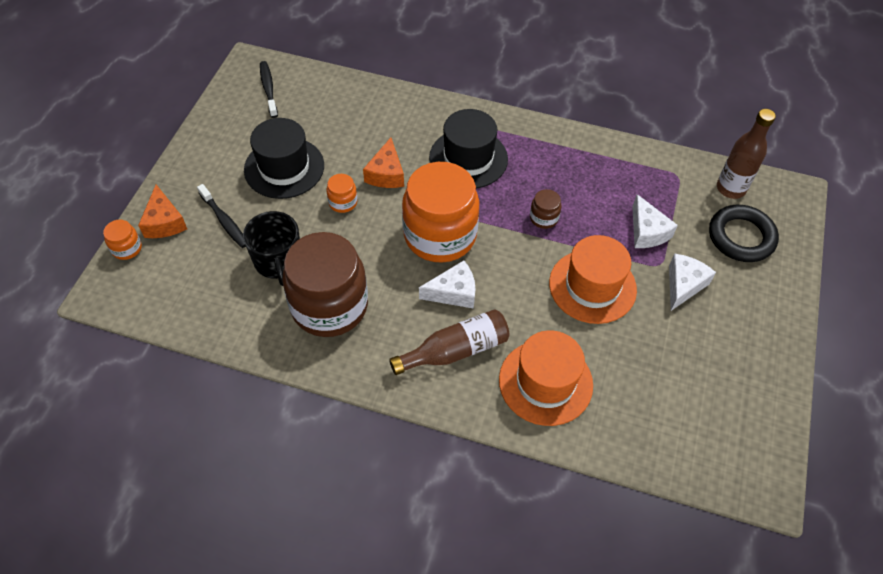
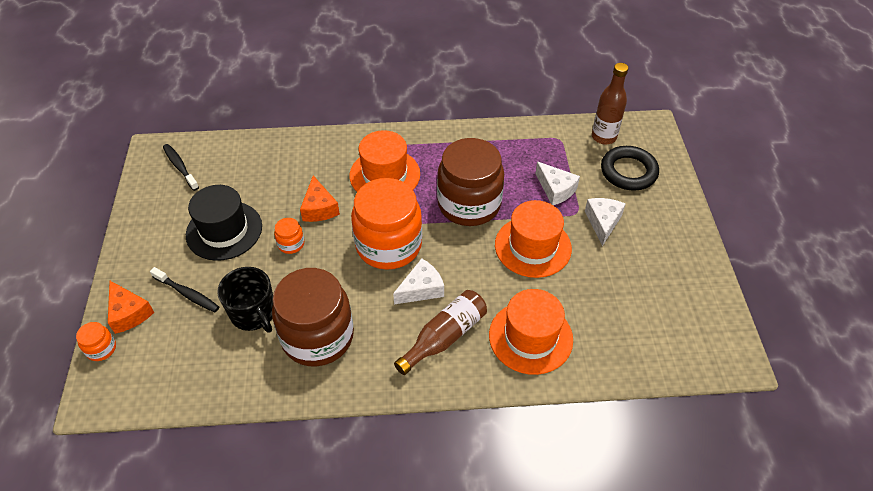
camera: 20 degrees left, 5 degrees down
(468, 158) = (384, 175): black hat -> orange hat
(543, 218) = (469, 204): brown jar -> brown jar, size x2.46

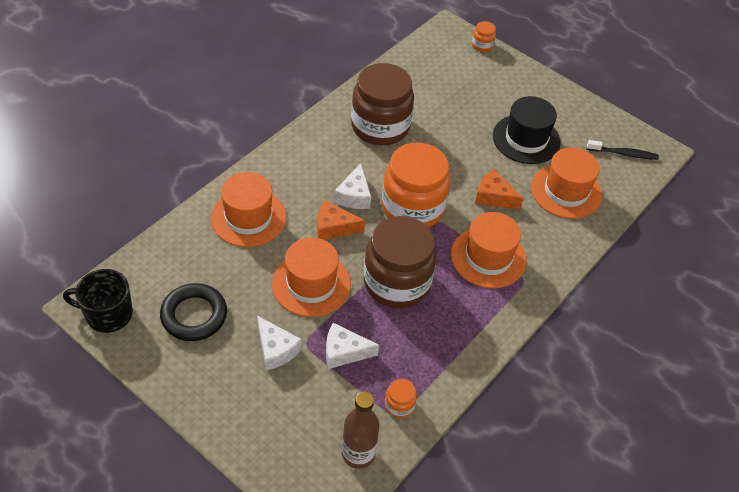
camera: 130 degrees right, 0 degrees up
(129, 313) = (498, 66): orange cheese -> orange cheese (334, 227)
(187, 294) = (485, 95): black toothbrush -> none
(253, 313) = (434, 112): black mug -> black mug (108, 314)
(264, 174) = (566, 191): none -> orange hat
(291, 244) = (474, 162): orange jar -> orange jar (399, 405)
(444, 337) = (304, 178): brown bottle -> none
(628, 171) = (298, 427): black ring -> black ring (194, 315)

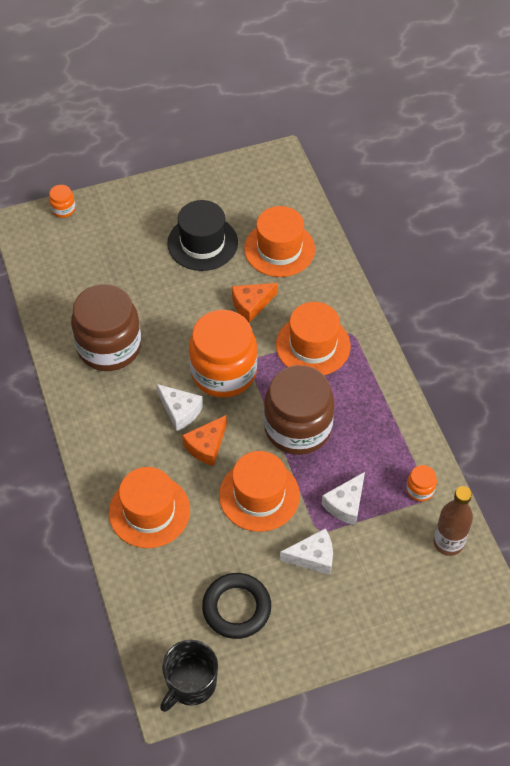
camera: 55 degrees left, 5 degrees up
(624, 154) = (266, 184): black toothbrush -> none

